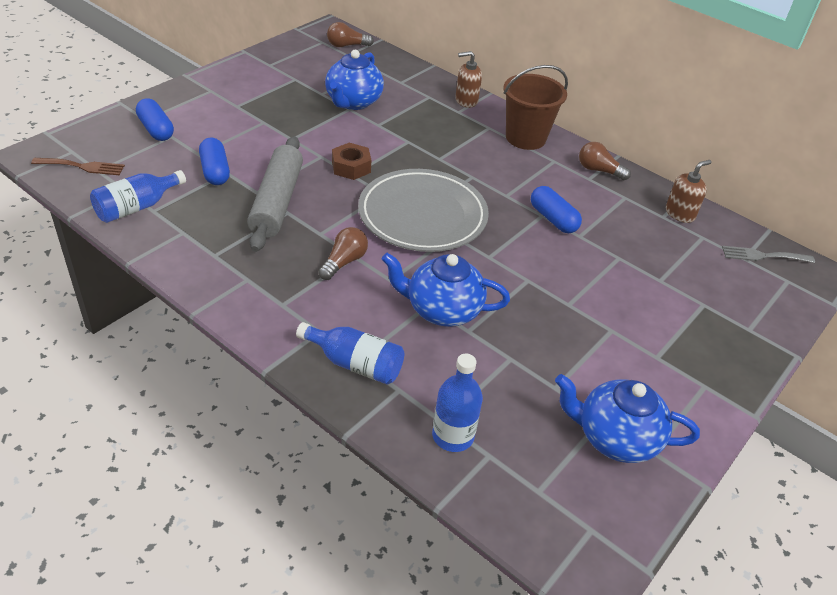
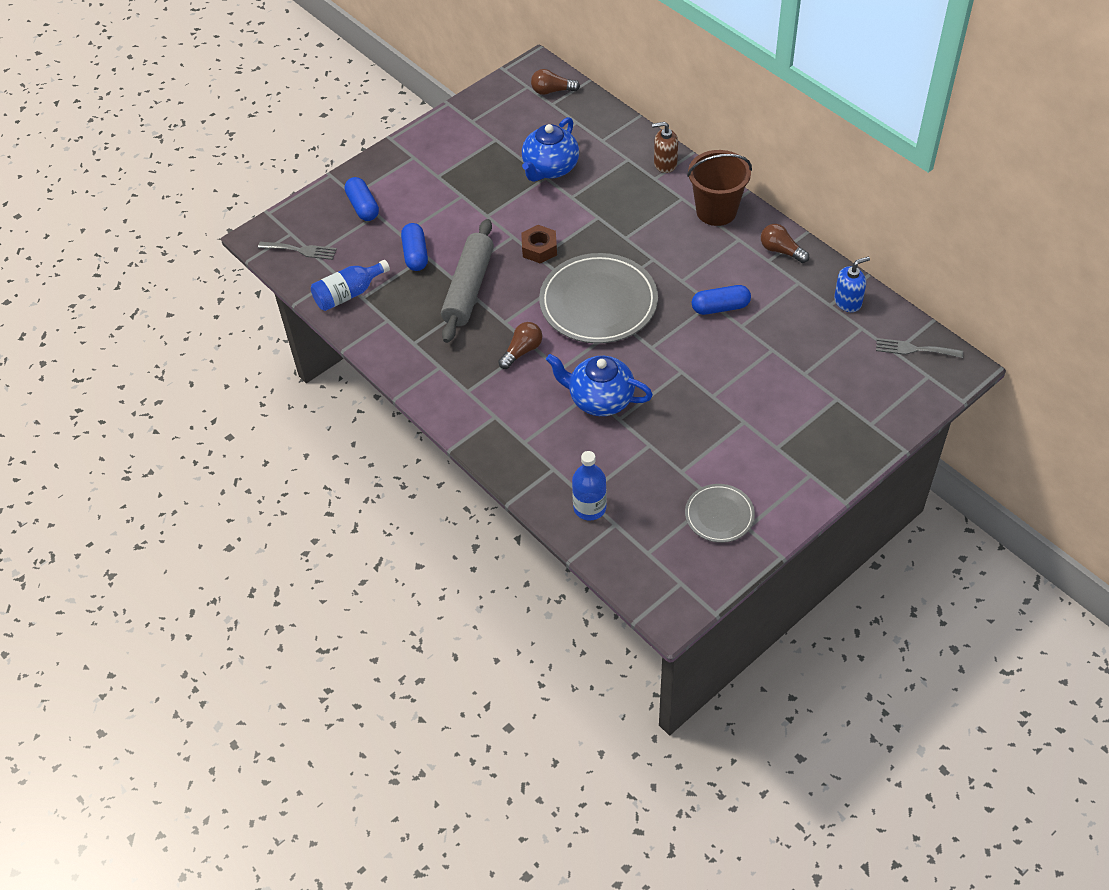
camera: 15 degrees right, 10 degrees up
(82, 166) = (301, 250): brown fork -> grey fork
(355, 364) = (521, 445): blue bottle -> none
(553, 219) = (720, 307): blue capsule -> blue capsule turned 75 degrees counterclockwise
(615, 438) = (719, 515): blue teapot -> grey plate
(680, 214) = (848, 301): brown soap dispenser -> blue soap dispenser

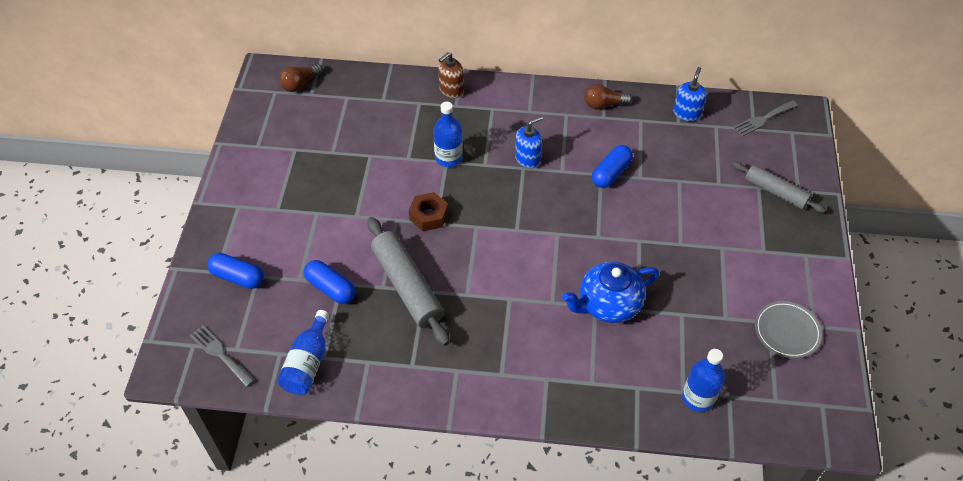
camera: 45 degrees left, 0 degrees up
(301, 250) = (220, 354): grey fork -> grey fork turned 105 degrees counterclockwise
(522, 351) = (507, 308): brown light bulb -> none
(550, 168) = (366, 146): blue teapot -> none
(598, 302) = (521, 228): grey plate -> none
(603, 215) = (448, 158): none -> blue bottle
(665, 254) = (527, 158): none -> blue soap dispenser
(716, 211) = (527, 103): brown bucket -> none
(847, 412) = (775, 192): none -> grey rolling pin

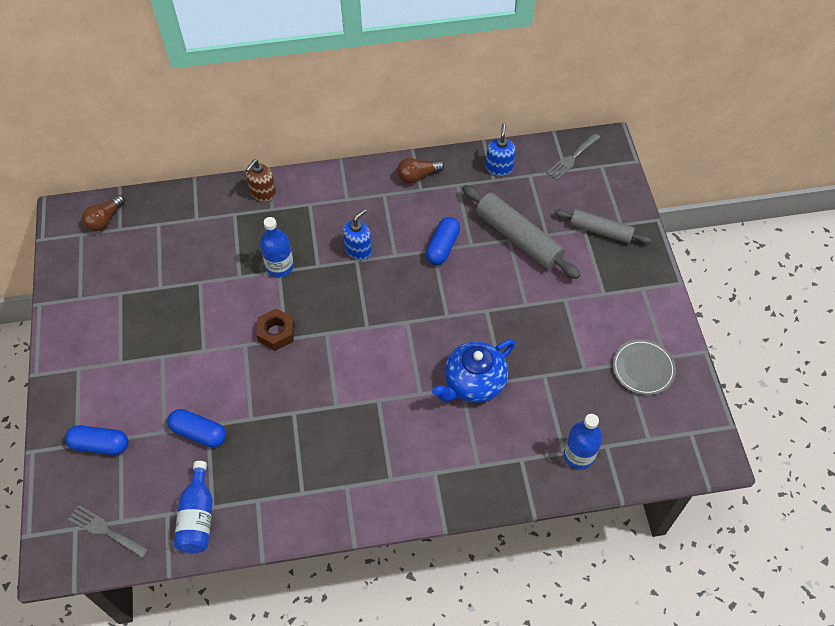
camera: 15 degrees left, 5 degrees up
(407, 286) = (275, 412): grey rolling pin -> grey rolling pin (518, 238)

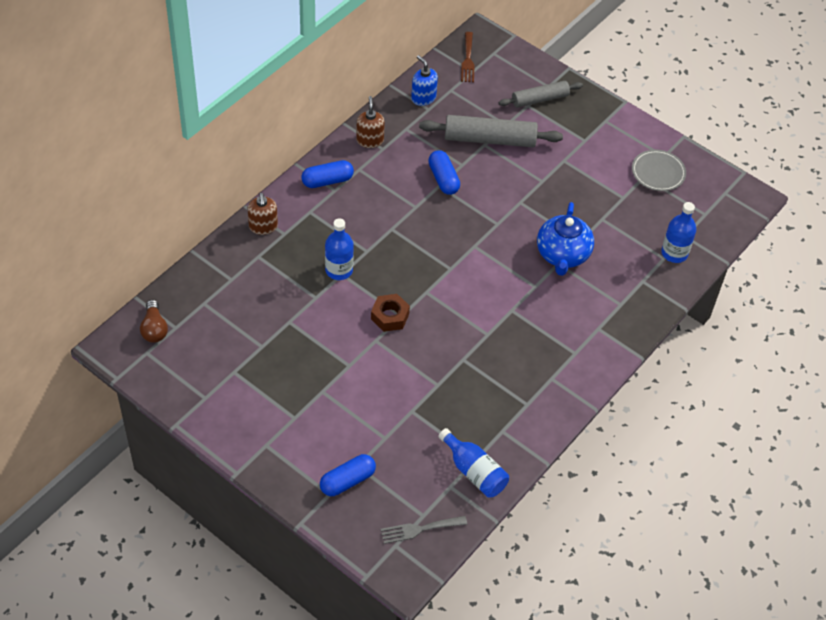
camera: 45 degrees left, 5 degrees down
(199, 433) = (411, 420): blue capsule -> blue capsule (327, 181)
(358, 250) = (384, 220): blue soap dispenser -> none
(417, 176) = (370, 140): brown light bulb -> brown soap dispenser
(572, 158) = (468, 60): grey fork -> brown fork

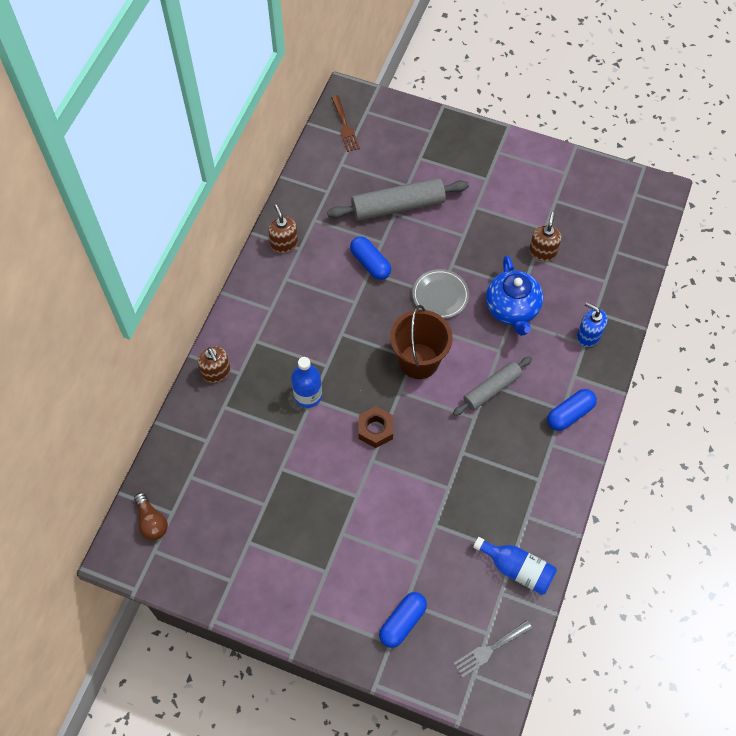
camera: 15 degrees left, 10 degrees up
(327, 181) = (260, 301): blue capsule -> blue capsule (570, 414)
(423, 98) = (318, 181): blue soap dispenser -> blue soap dispenser (588, 335)
(454, 272) = (418, 361): none -> brown bucket
(540, 99) = (429, 148): grey rolling pin -> grey rolling pin (492, 389)
(613, 216) = (542, 252): none -> brown soap dispenser
(658, 172) = (566, 192): grey plate -> grey plate (440, 295)
(674, 253) = (613, 273): blue bottle -> none

